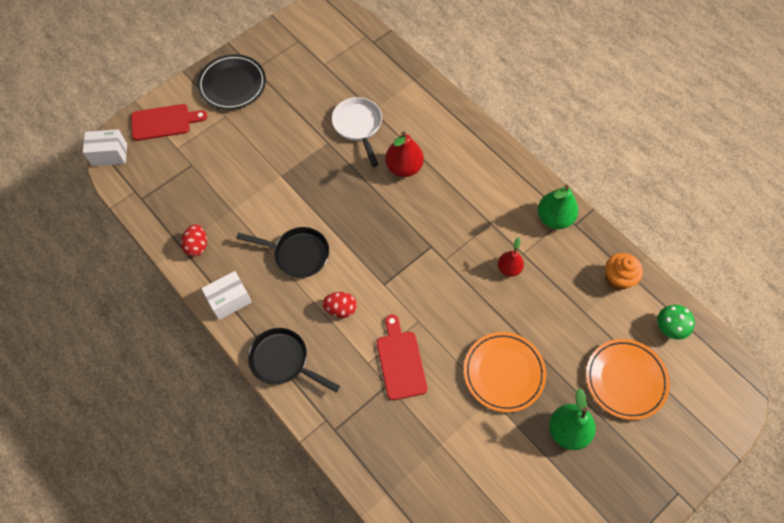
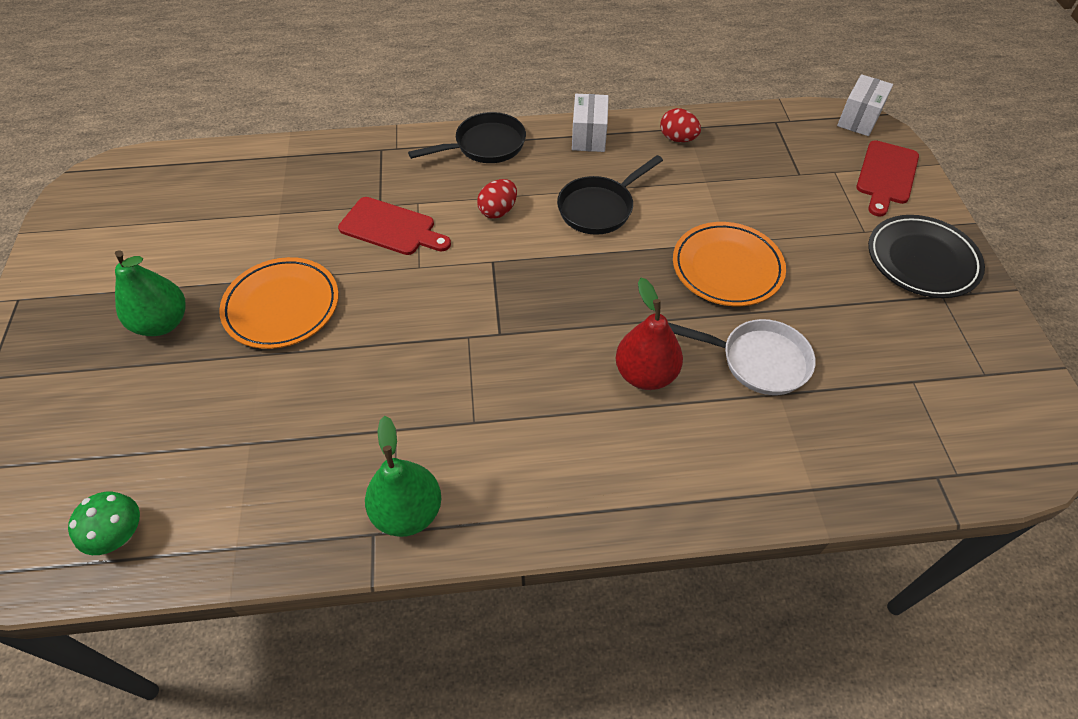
camera: 125 degrees right, 10 degrees down
(509, 268) = (391, 398): red pear -> none
(618, 278) = (245, 525): orange cupcake -> none
(625, 380) = (134, 423): orange plate -> orange plate (727, 268)

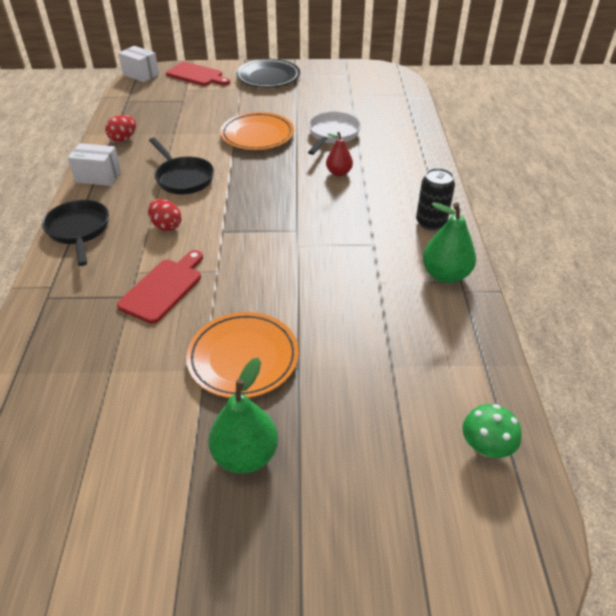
camera: 85 degrees left, 10 degrees down
(530, 499) = (431, 223): none -> black can
(645, 374) = (338, 173): red pear -> red pear, size x0.64

